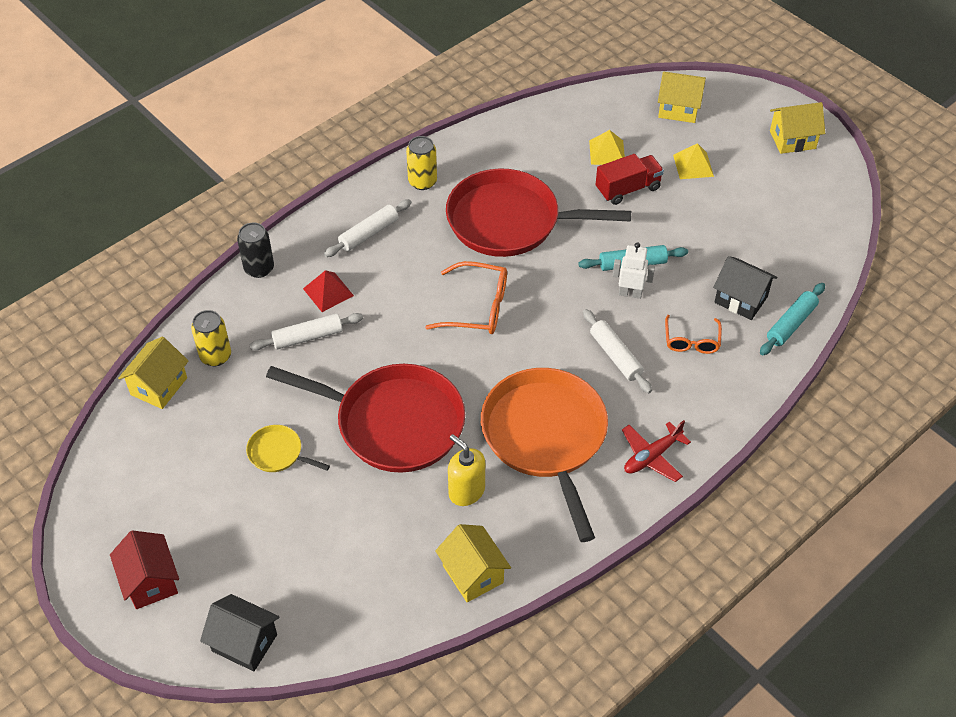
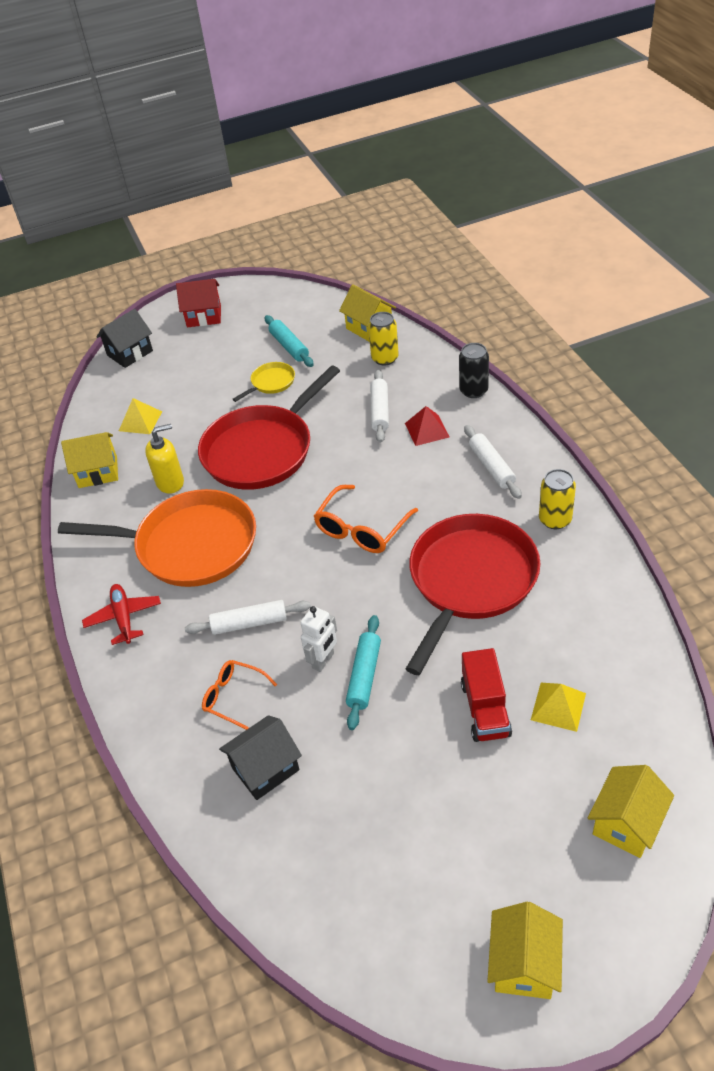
camera: 115 degrees right, 5 degrees down
(693, 165) = (506, 800): yellow pyramid -> yellow pyramid (140, 421)
(791, 324) = (206, 809): turquoise rolling pin -> turquoise rolling pin (289, 346)

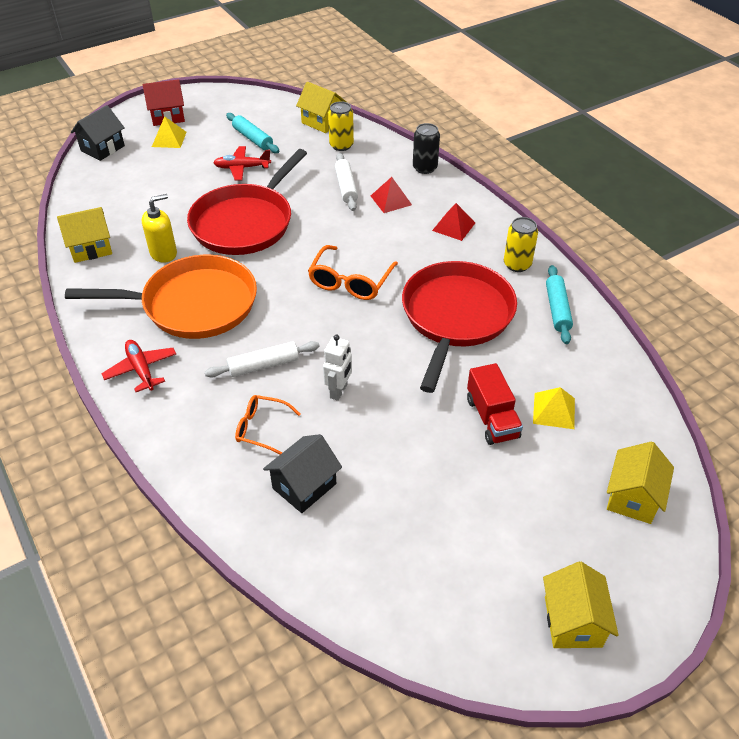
camera: 15 degrees left, 0 degrees up
(140, 421) = (124, 204): yellow pyramid -> yellow pyramid (169, 139)
(271, 382) = (242, 168): yellow pan -> red plane
(364, 676) = (379, 401): turquoise rolling pin -> turquoise rolling pin (557, 309)
(491, 467) = (453, 226): white rolling pin -> red pyramid

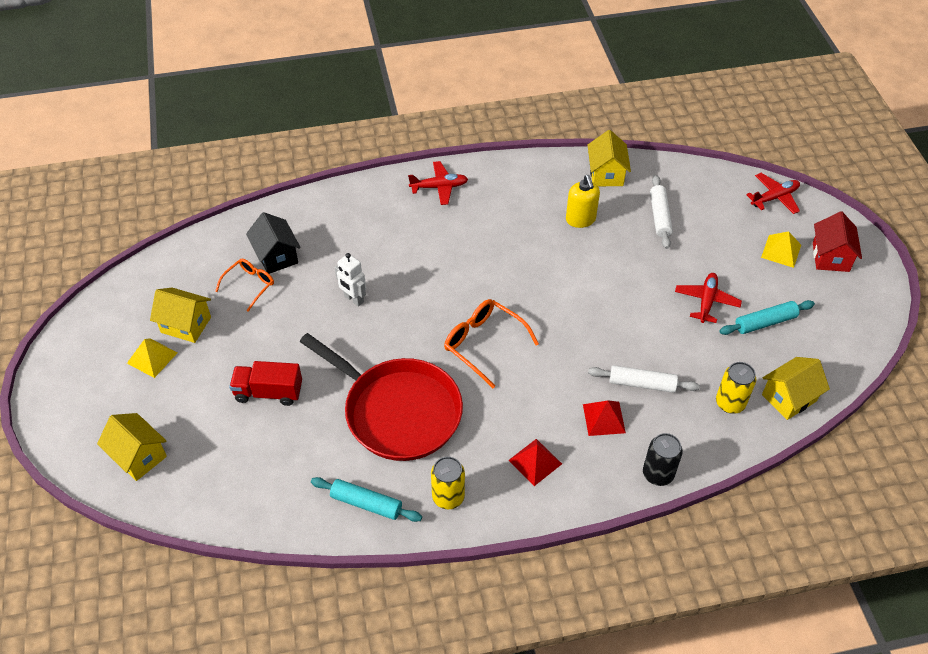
camera: 110 degrees right, 5 degrees up
(102, 148) = (774, 198): black house -> red plane
(194, 304) = (501, 228): orange pan -> none
(245, 223) = (606, 285): red pan -> none
(261, 428) = (342, 244): orange glasses -> orange glasses (249, 285)
(263, 365) = (406, 259): white rolling pin -> white rolling pin (659, 216)
(554, 410) = (250, 441): yellow pyramid -> yellow pyramid (152, 357)
(573, 621) = (80, 369): yellow house -> yellow house (186, 325)

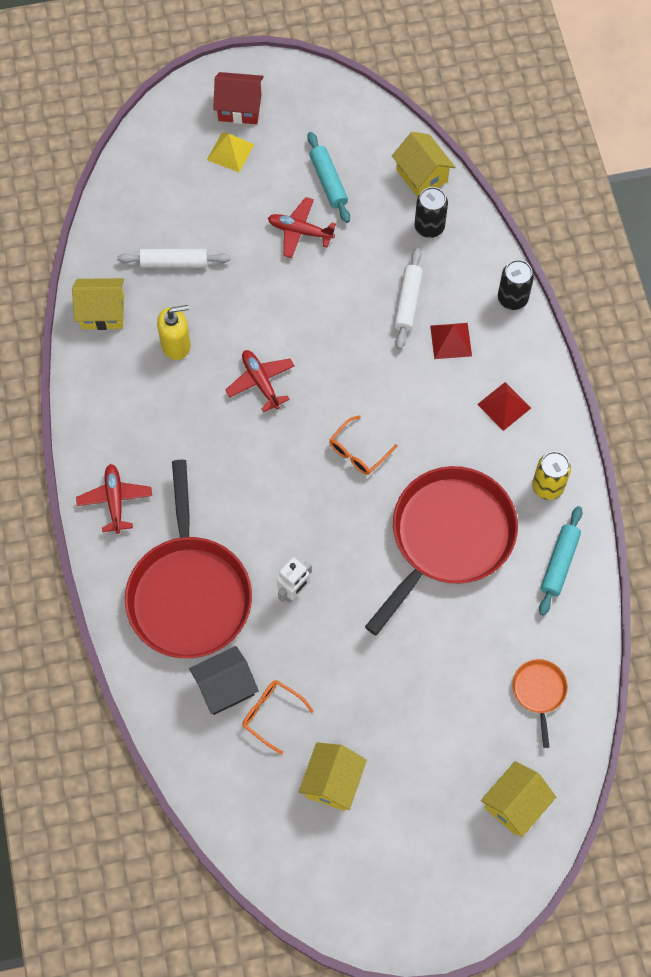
camera: 90 degrees left, 15 degrees up
(152, 357) = (381, 814): yellow pyramid -> none
(240, 480) = (539, 691): none -> orange pan
(268, 392) = (427, 674): red truck -> none
(357, 233) = (189, 594): none -> red pan
(484, 344) = (358, 451): orange glasses -> orange glasses, size x0.65
(730, 403) = (429, 227): yellow can -> black can
(774, 198) = (150, 145): red plane -> red plane (261, 382)

